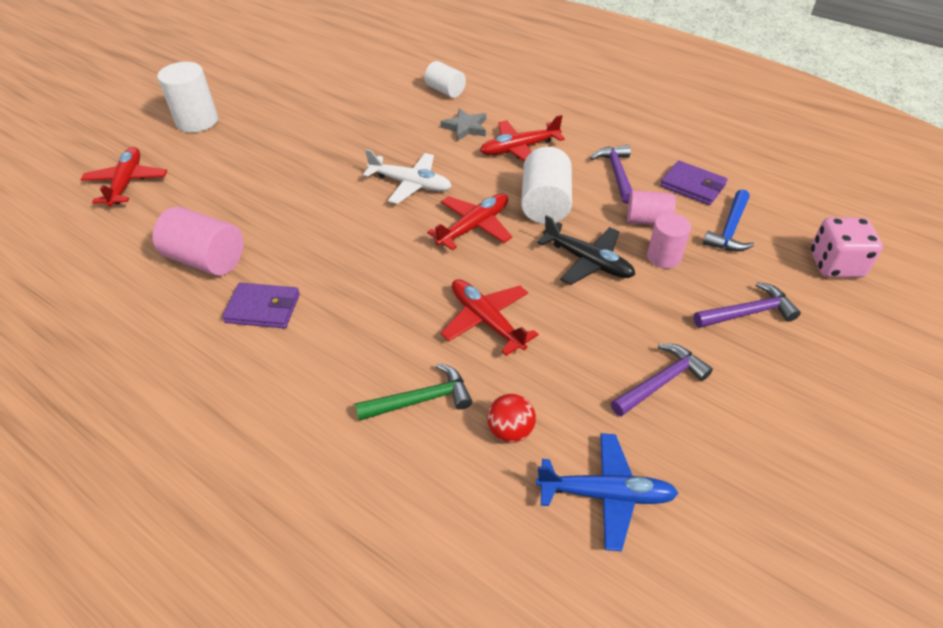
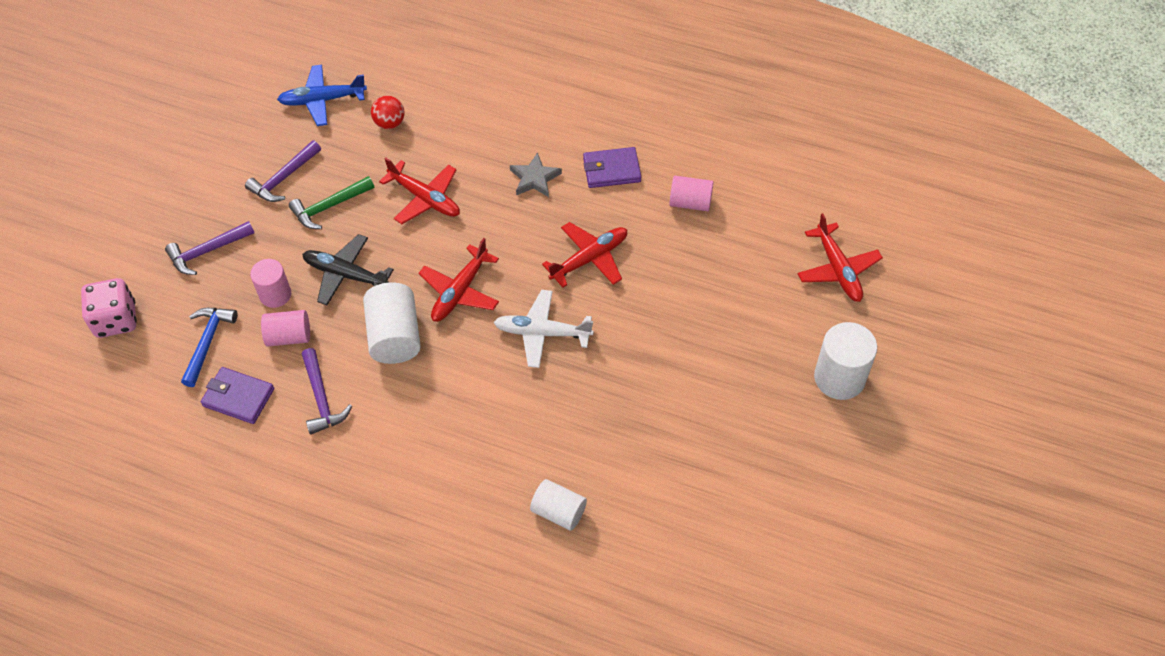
camera: 165 degrees right, 10 degrees up
(206, 259) = (690, 202): pink cylinder -> pink cylinder, size x0.65
(421, 400) = (458, 129): green hammer -> green hammer (329, 207)
(465, 127) = (510, 440): grey star -> grey star (534, 178)
(519, 149) = (436, 416): red plane -> red plane (589, 259)

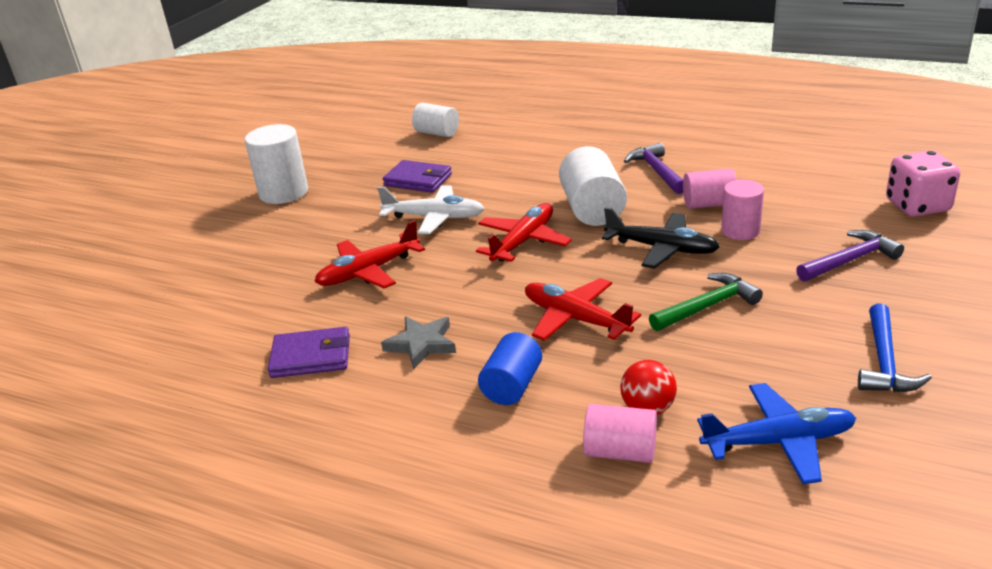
camera: 175 degrees left, 25 degrees down
(207, 342) = (797, 196): blue hammer -> blue hammer (884, 362)
(238, 397) = (741, 168): purple wallet -> purple wallet (418, 180)
(284, 178) = (789, 334): purple hammer -> none
(471, 142) = (512, 386): none -> blue cylinder
(690, 202) = (222, 325): pink cylinder -> pink cylinder (620, 451)
(837, 269) = (92, 274): red plane -> none
(839, 378) = (156, 204): white cylinder -> white cylinder (284, 192)

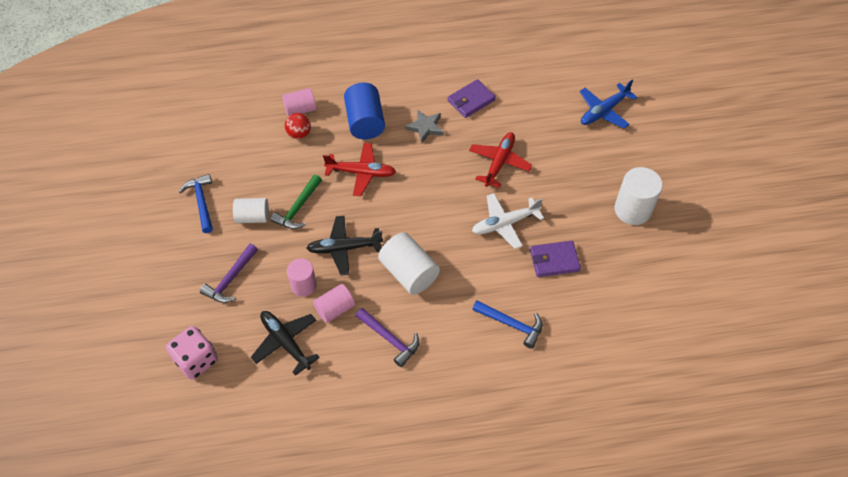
camera: 145 degrees right, 25 degrees up
(437, 133) = (600, 332): white cylinder -> white cylinder (253, 217)
(512, 386) = (365, 122): blue cylinder -> blue cylinder, size x1.53
(516, 153) = (511, 324): none -> blue hammer
(523, 242) = (431, 222): red plane -> none
(778, 442) = (239, 138): blue plane -> blue plane (604, 111)
(788, 194) = (286, 343): none -> black plane

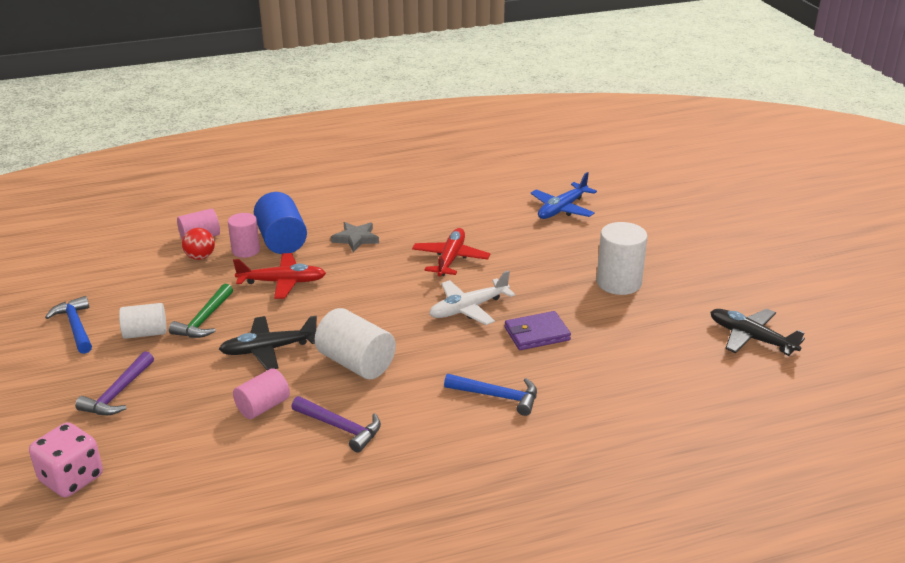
camera: 10 degrees left, 25 degrees down
(286, 343) = (198, 447): black plane -> black plane (751, 338)
(304, 285) = (218, 389): pink cylinder -> pink cylinder (246, 250)
(471, 100) = (406, 213): purple wallet -> none

